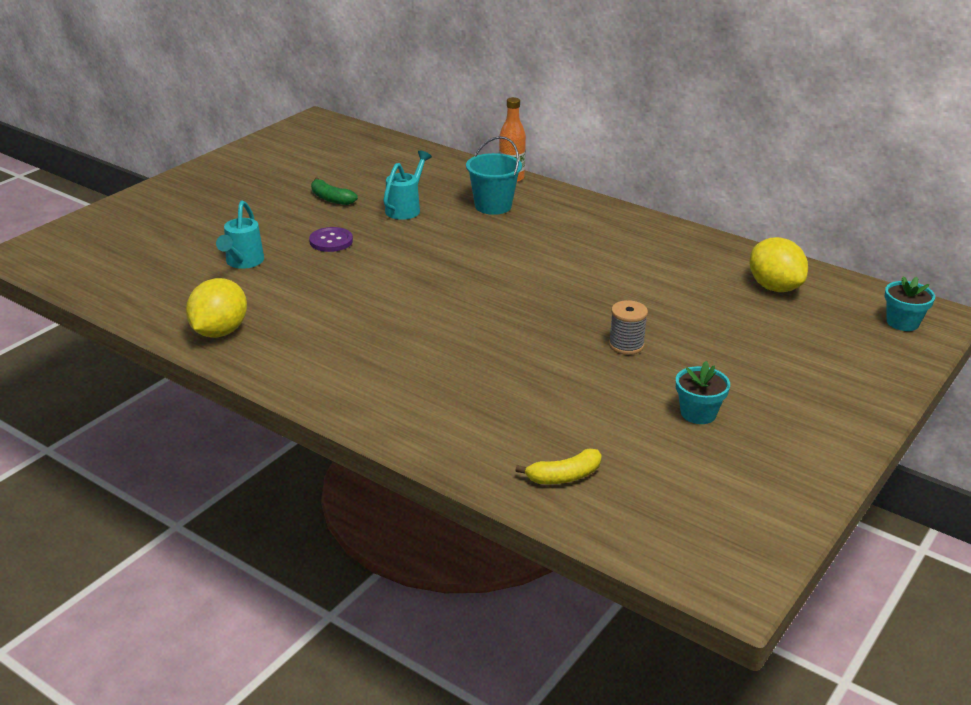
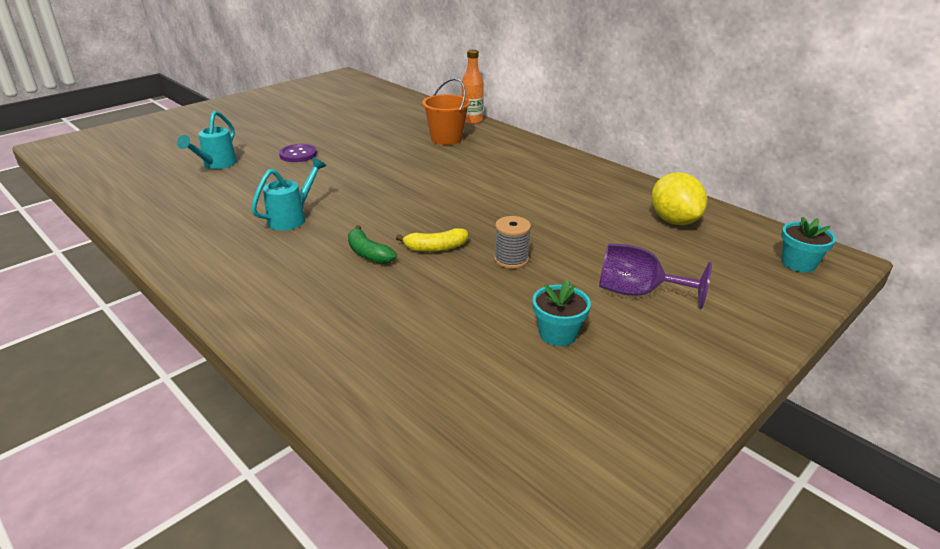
camera: 10 degrees right, 0 degrees up
(219, 332) = (156, 216): yellow lemon -> none
(331, 199) = (319, 125): green banana -> green banana (368, 253)
(406, 208) = (374, 136): turquoise watering can -> turquoise watering can (292, 218)
(493, 206) = (446, 139): turquoise bucket -> orange bucket
(564, 476) = (386, 387): yellow banana -> yellow banana (435, 248)
(759, 366) = (638, 293): none -> purple goblet

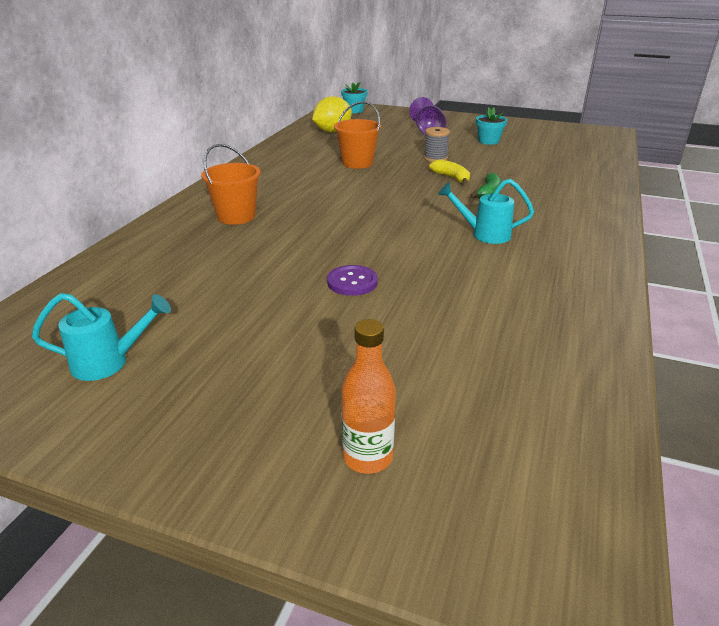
camera: 115 degrees left, 0 degrees up
(216, 165) = (437, 326): turquoise watering can -> turquoise watering can (110, 362)
(472, 120) = (167, 216): orange bottle -> orange bottle (367, 457)
(533, 208) = (357, 163): none -> orange bucket

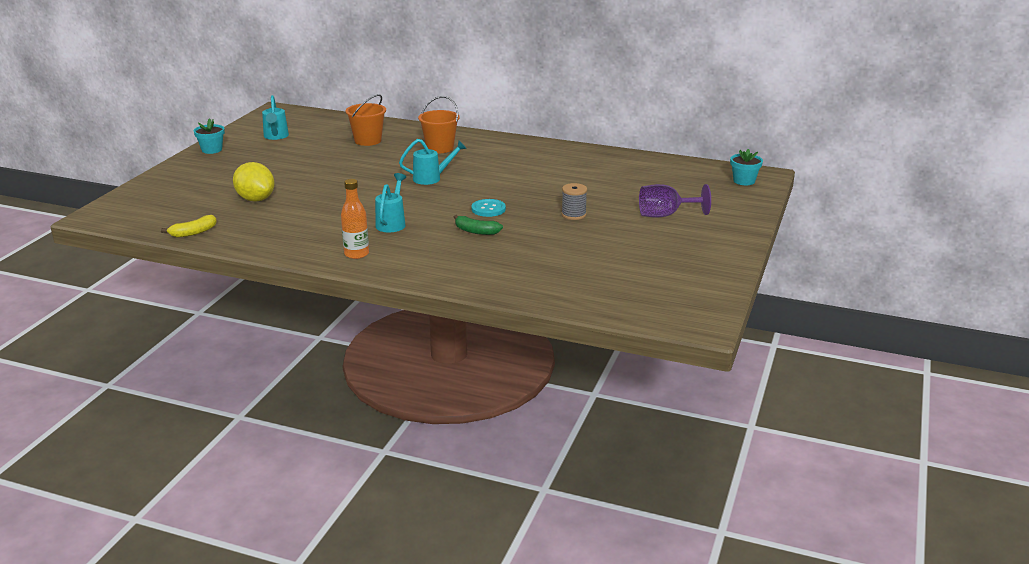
camera: 90 degrees right, 5 degrees down
(332, 131) = (655, 172): yellow lemon -> yellow lemon (255, 199)
(343, 218) = (432, 178): none -> turquoise watering can
(352, 282) = (333, 181): purple button -> none
(357, 163) = (556, 183): orange bucket -> orange bucket (368, 140)
(367, 457) = (182, 185): orange bottle -> orange bottle (356, 254)
(431, 189) = (488, 209): none -> turquoise button
(451, 178) = (517, 219): yellow banana -> yellow banana (193, 232)
(488, 141) = (638, 244): turquoise flower pot -> turquoise flower pot (212, 150)

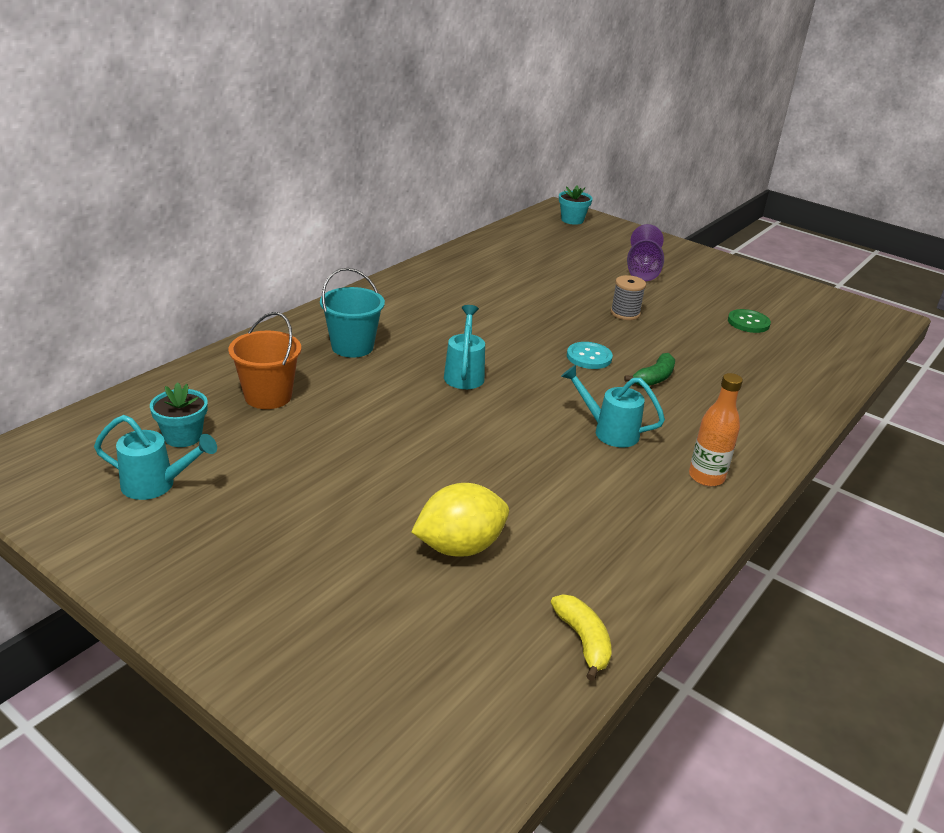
camera: 75 degrees left, 5 degrees up
(212, 150) = (155, 577): turquoise flower pot -> turquoise flower pot (183, 436)
(440, 148) = (352, 347): orange bucket -> turquoise bucket
(610, 261) = (748, 322): none -> green button

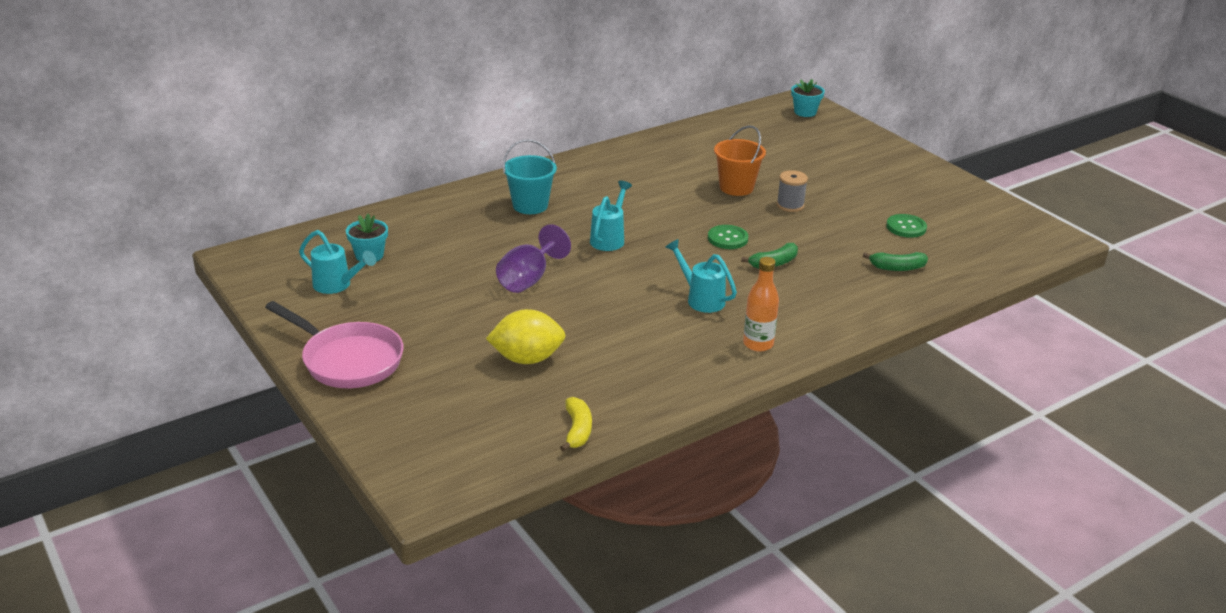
camera: 20 degrees right, 0 degrees up
(220, 596) = (348, 360): none -> pink pan
(268, 396) = (444, 235): orange bucket -> orange bucket (736, 187)
(589, 357) = (727, 238): turquoise button -> green button
(642, 271) = (838, 169): purple goblet -> purple goblet (528, 279)
(773, 366) = (897, 268): none -> green banana

